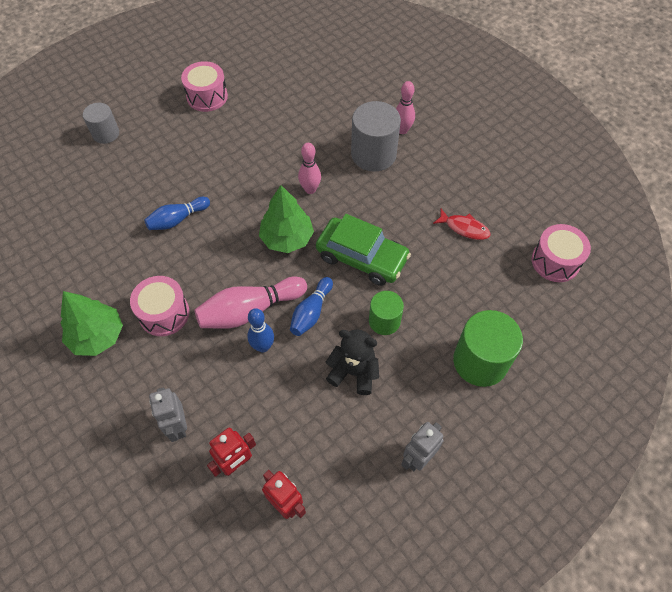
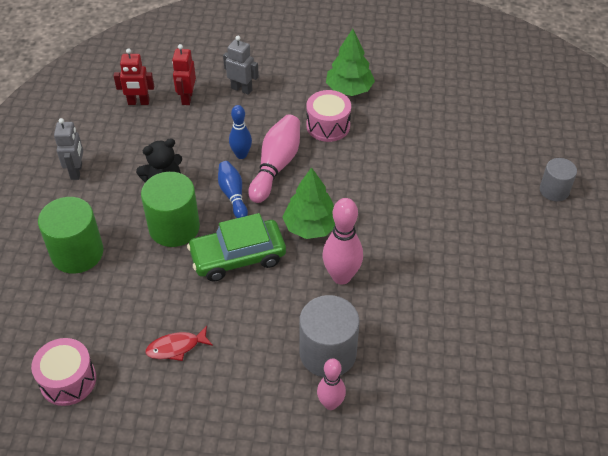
camera: 135 degrees right, 10 degrees down
(177, 219) = (405, 178): blue bowling pin -> none
(207, 96) = (539, 285): pink drum -> none
(310, 189) = (341, 276): pink bowling pin -> pink bowling pin, size x1.56
(384, 321) = (174, 227): green cylinder -> green cylinder, size x1.66

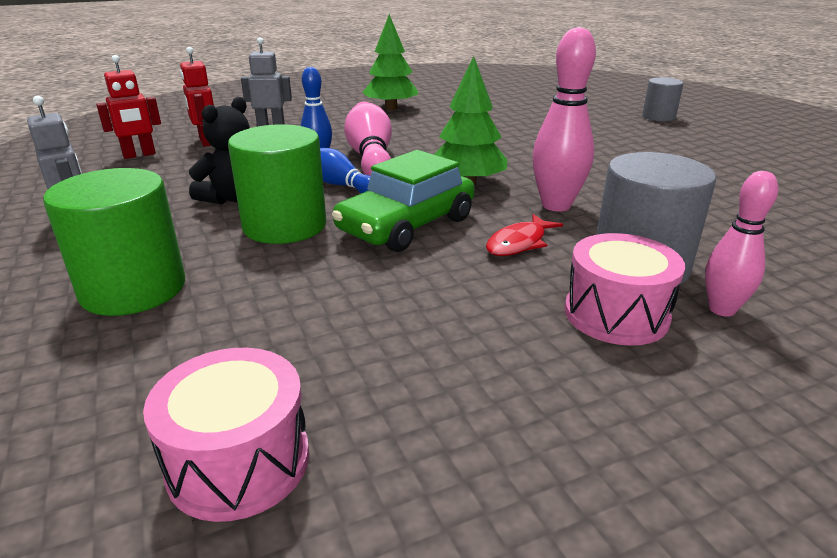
camera: 30 degrees left, 20 degrees down
(176, 347) = (418, 334): red fish -> red fish (519, 243)
(328, 126) = (397, 127): pink drum -> pink drum (616, 314)

